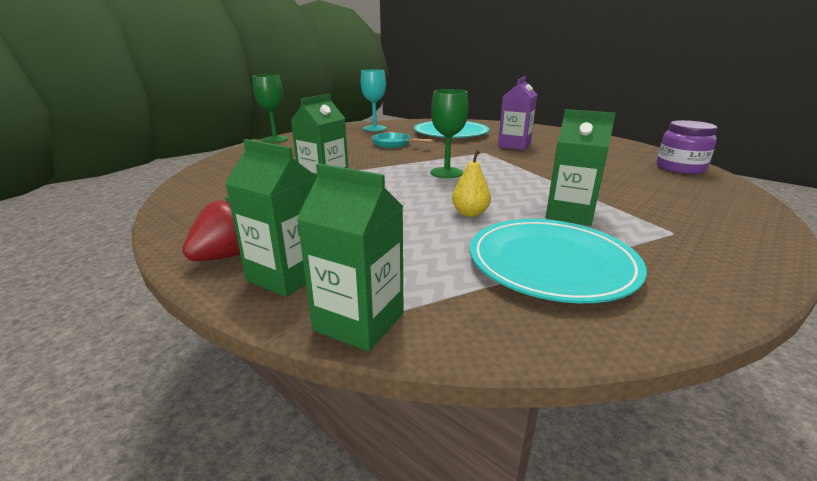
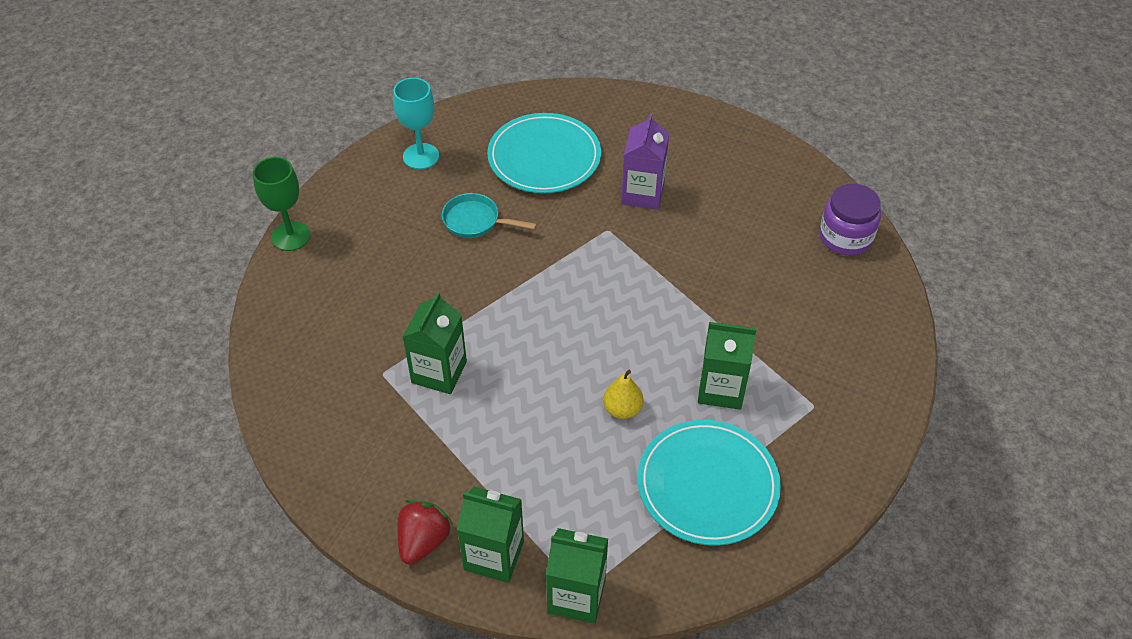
camera: 15 degrees left, 25 degrees up
(446, 173) = (574, 309): green goblet -> none

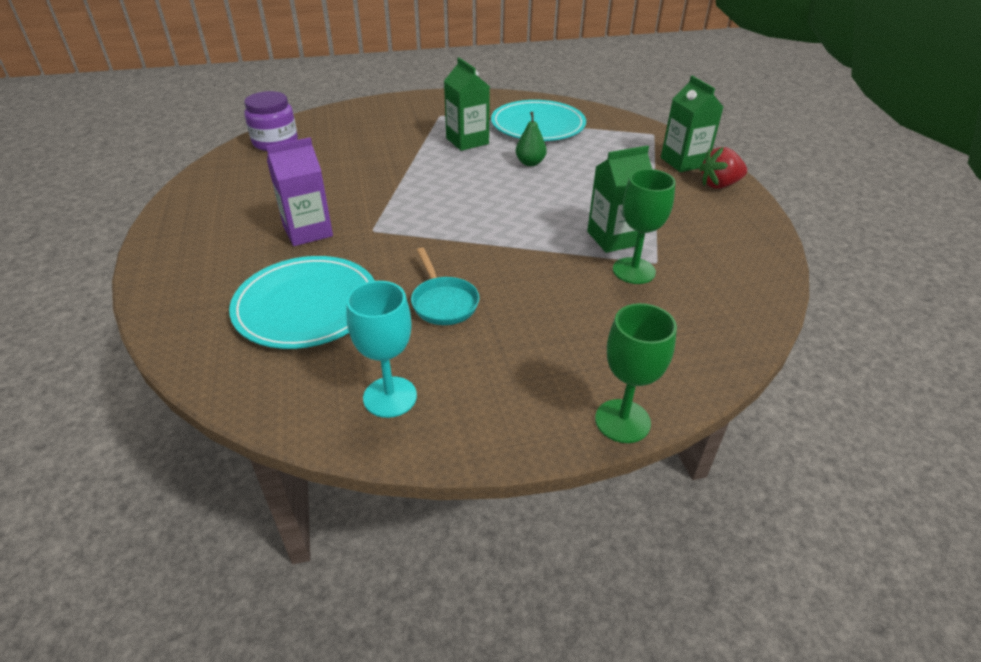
camera: 130 degrees left, 10 degrees down
(389, 350) = (633, 271): none -> green goblet
(576, 596) = (658, 134): green carton -> none
(622, 409) = (530, 163): yellow pear -> green pear

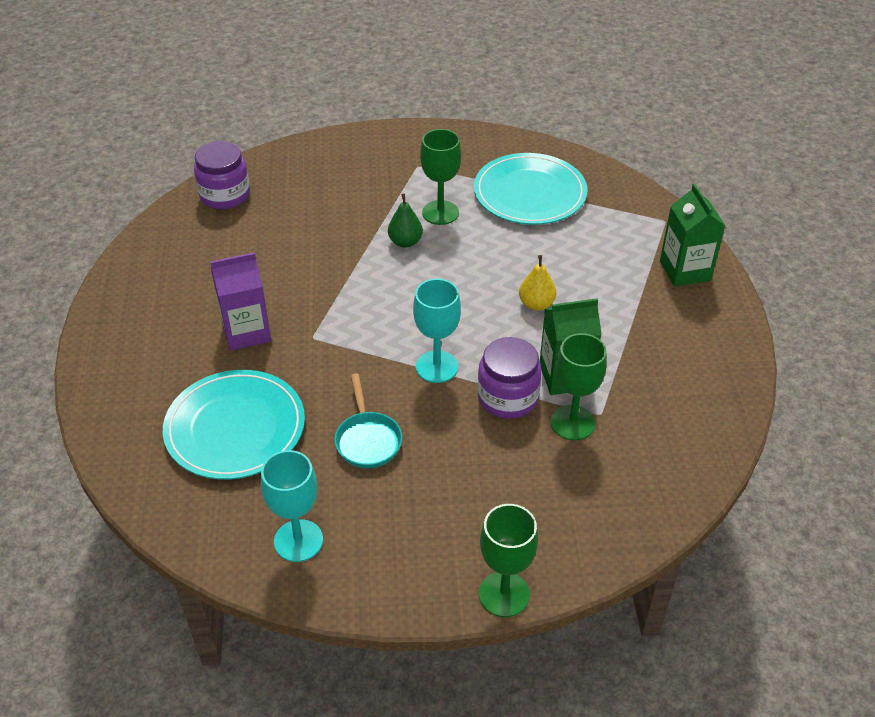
camera: 10 degrees right, 5 degrees up
(467, 141) = (440, 213): green carton -> green goblet
(494, 241) = (437, 367): none -> turquoise goblet
(530, 163) = (504, 255): green pear -> green pear (405, 242)
(567, 258) = (508, 397): none -> purple jar
(569, 192) = (536, 304): none -> yellow pear
(719, 185) = (713, 311): red strawberry -> none

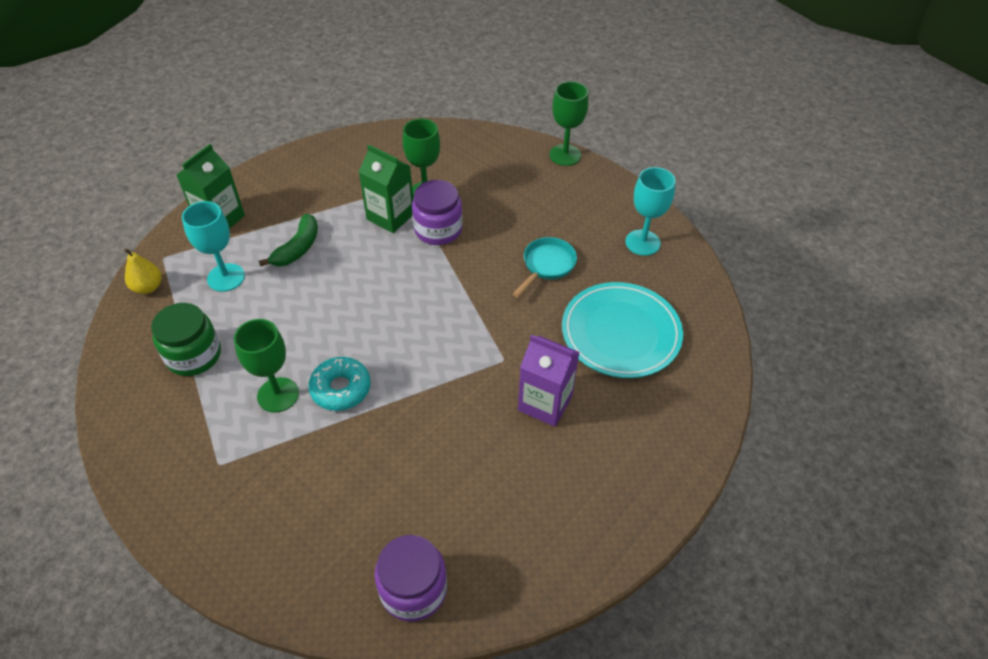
camera: 135 degrees left, 5 degrees up
(405, 242) = (341, 389): green pear -> turquoise donut
(437, 367) = (452, 277): turquoise goblet -> turquoise goblet (226, 277)
(529, 193) = (194, 355): turquoise plate -> green jar
(536, 304) = (335, 268): yellow pear -> yellow pear (148, 287)
(589, 296) = (298, 248): none -> green banana

